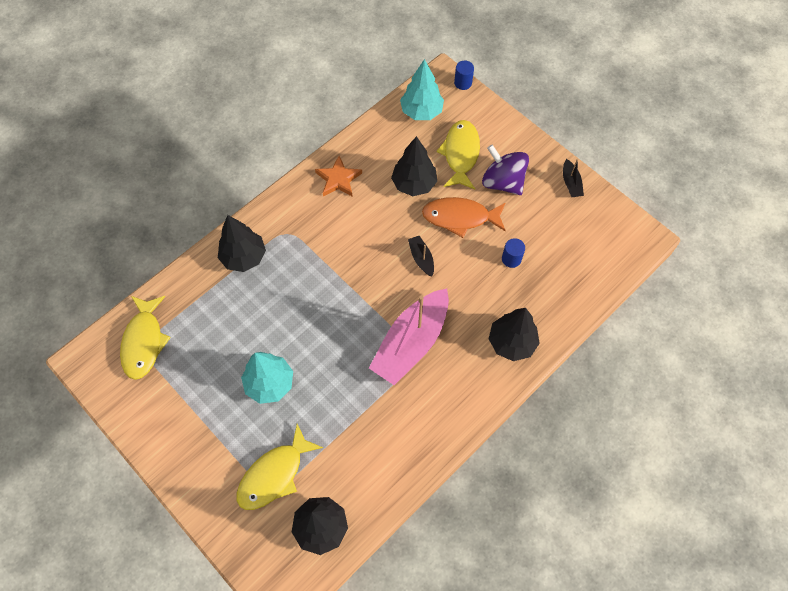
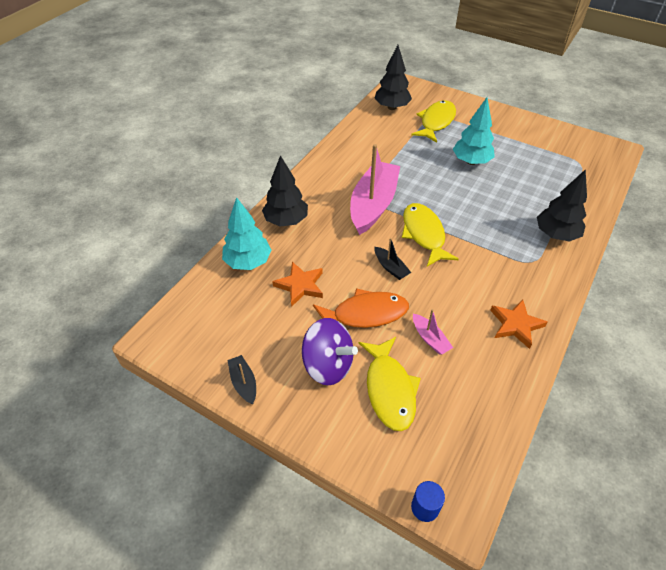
camera: 165 degrees right, 15 degrees down
(144, 342) = (584, 166): yellow fish -> yellow fish (424, 234)
(414, 184) = (430, 338): black tree -> pink boat
(421, 112) = (463, 439): turquoise tree -> turquoise tree (248, 262)
(511, 259) = (300, 285): blue cylinder -> orange star

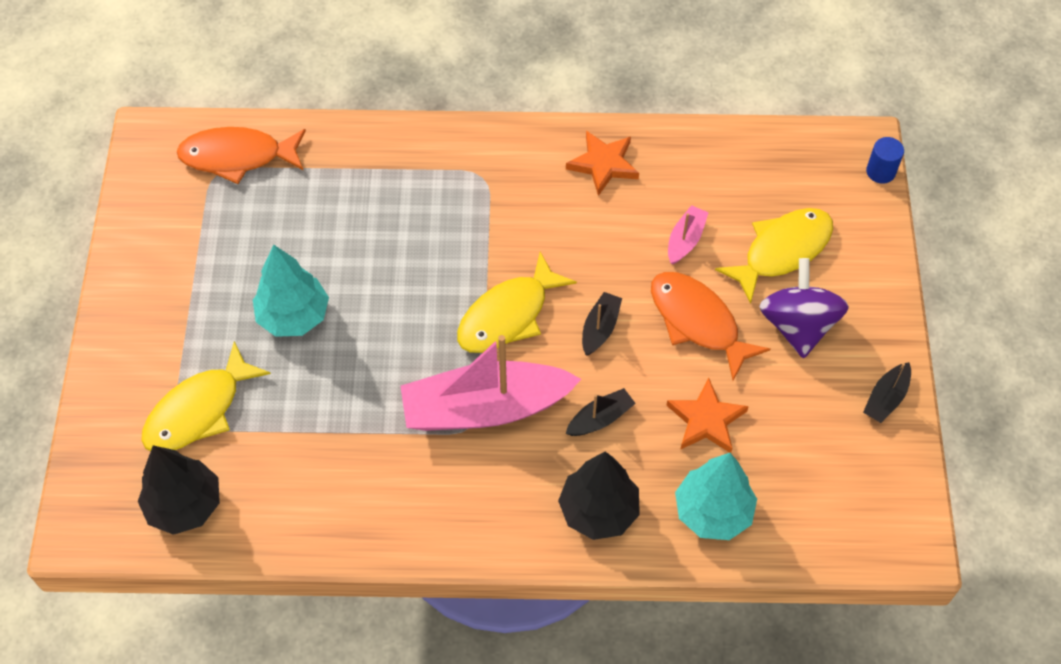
camera: 120 degrees left, 10 degrees up
(335, 243) = (600, 419): none -> black boat
(436, 122) = (199, 411): yellow fish -> yellow fish turned 45 degrees counterclockwise
(556, 235) = (410, 164): black tree -> none
(589, 173) = (237, 157): none -> orange fish

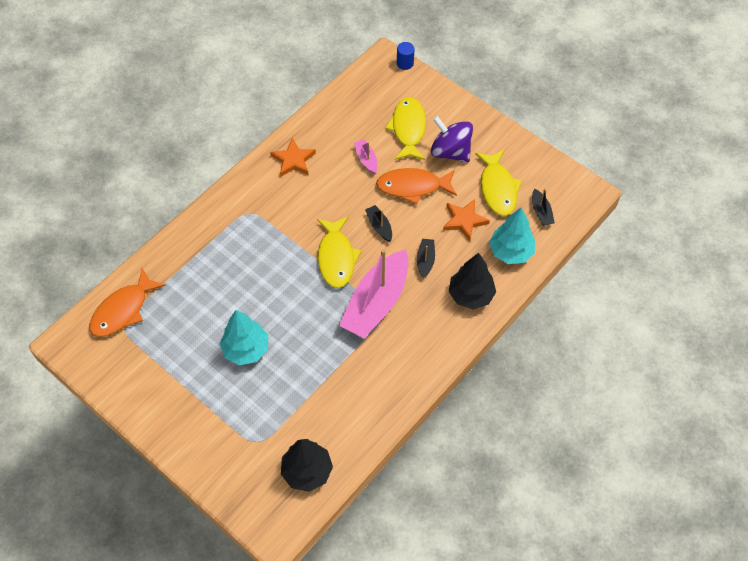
camera: 50 degrees left, 0 degrees up
(199, 411) = (259, 429): yellow fish -> yellow fish (498, 188)
(886, 398) = (515, 148): black boat -> black boat (541, 212)

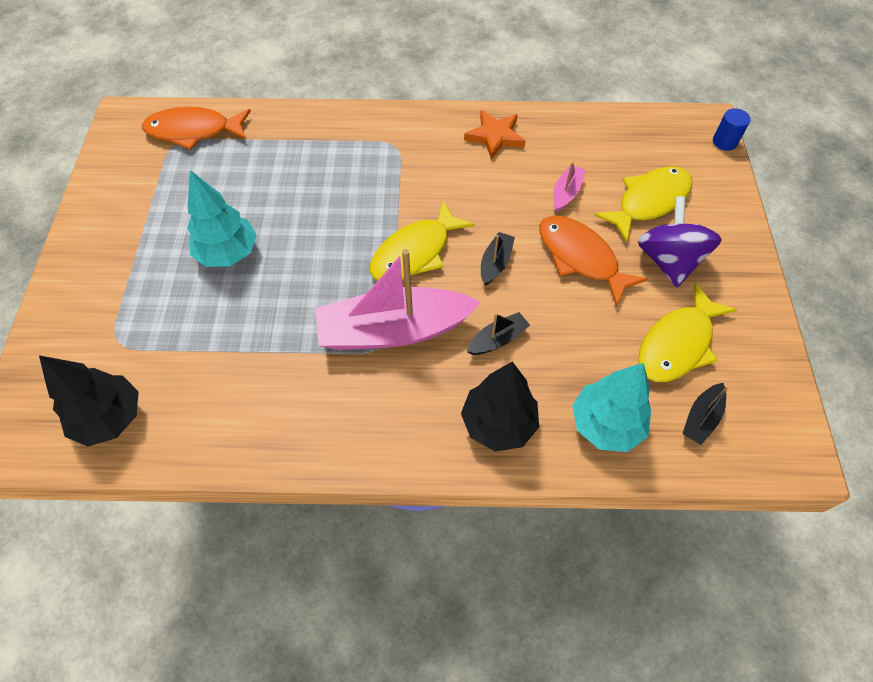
camera: 50 degrees right, 0 degrees up
(464, 220) = (594, 340): orange star -> none

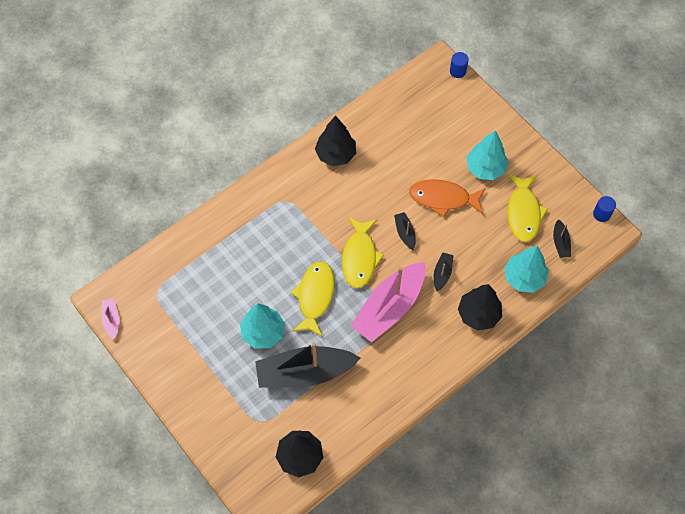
camera: 40 degrees left, 5 degrees up
(193, 131) = (158, 277): orange fish -> none
(222, 328) = (305, 372): none -> black boat
(495, 137) = (335, 154): orange star -> black tree
(566, 193) = (404, 164): pink boat -> pink boat (111, 320)
(649, 201) = (449, 139): yellow fish -> yellow fish (315, 296)
(668, 260) = (485, 168): purple spinning top -> turquoise tree
(799, 424) = (601, 214): none -> blue cylinder

